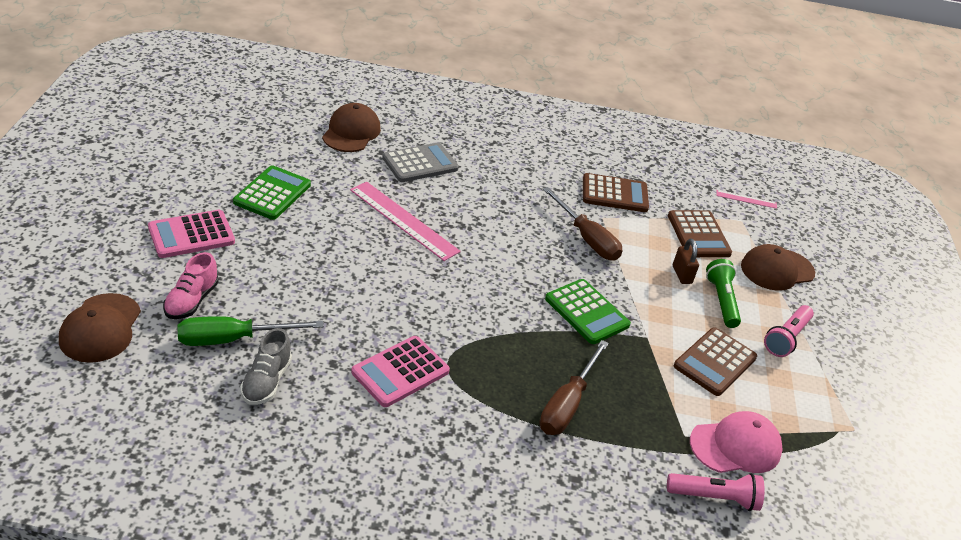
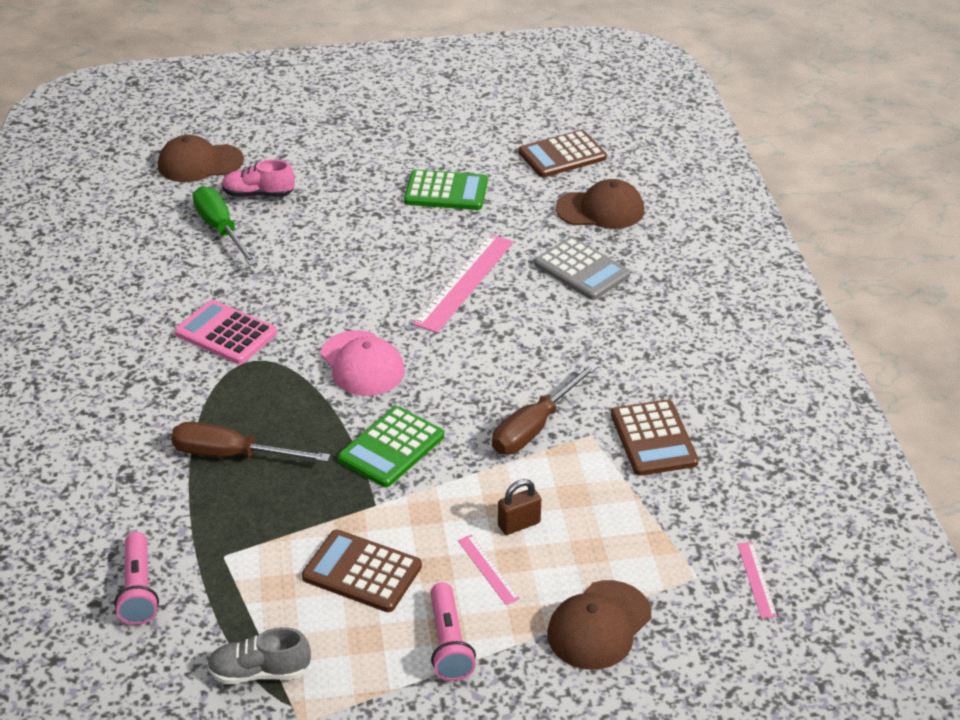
camera: 80 degrees right, 0 degrees up
(191, 235) = (348, 167): pink calculator -> none
(266, 381) = (177, 261): grey shoe -> grey shoe (259, 672)
(698, 235) = (622, 533): brown calculator -> brown calculator (562, 155)
(721, 301) = (488, 569): green flashlight -> pink ruler
(736, 446) = (224, 602): pink cap -> pink cap (362, 364)
(777, 270) = (599, 625): brown cap -> brown cap turned 105 degrees counterclockwise
(786, 338) = (449, 643): pink flashlight -> pink flashlight turned 120 degrees counterclockwise

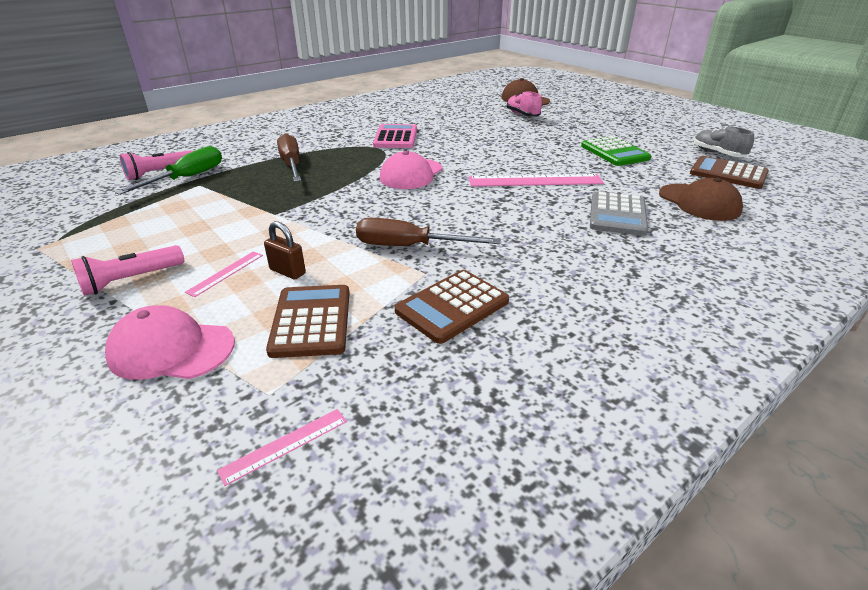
camera: 60 degrees right, 5 degrees down
(221, 229) = (480, 115): green screwdriver -> green screwdriver (187, 178)
(259, 672) = (90, 222): grey shoe -> grey shoe (718, 153)
(362, 572) = (201, 227): brown calculator -> brown calculator (311, 321)
(391, 448) = (337, 203): green calculator -> none
(599, 625) = (171, 349): brown cap -> pink cap

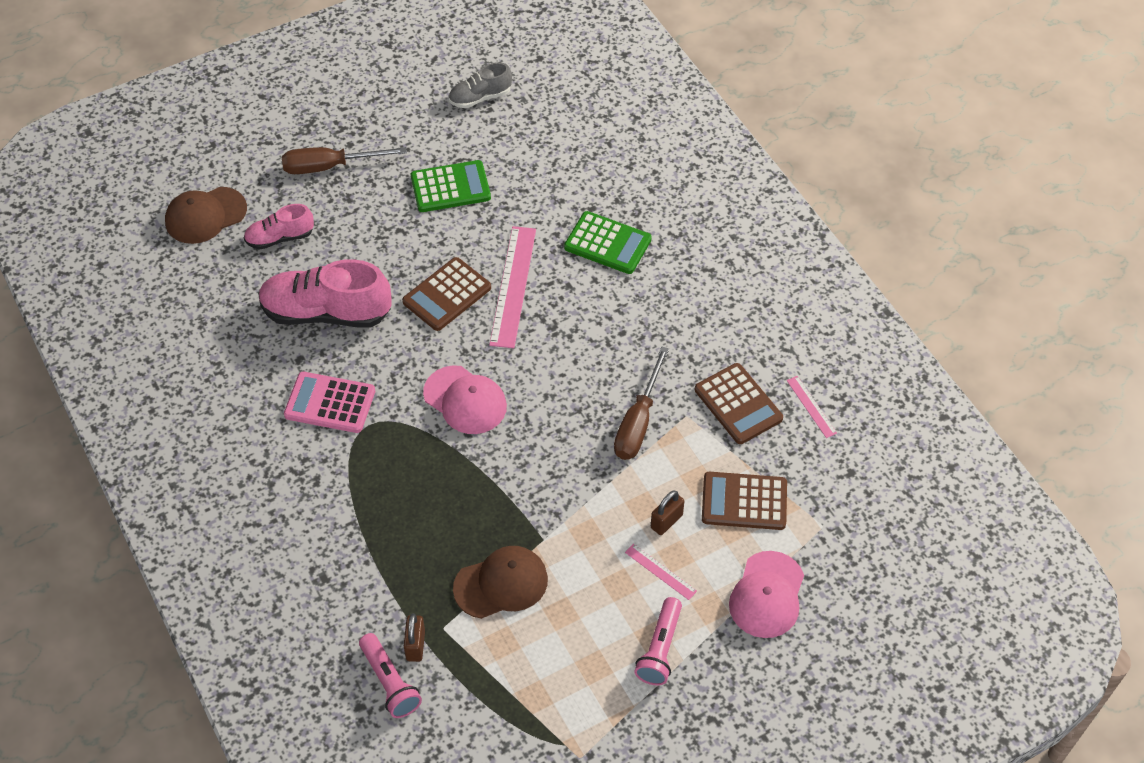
camera: 80 degrees left, 20 degrees up
(131, 280) = (660, 649): pink flashlight -> pink flashlight turned 45 degrees clockwise
(187, 178) = (415, 645): green screwdriver -> brown padlock
(285, 445) = (868, 514): pink ruler -> pink ruler (811, 406)
(291, 164) = (400, 528): brown screwdriver -> brown screwdriver (329, 166)
(470, 130) = (326, 313): none -> pink shoe
(617, 214) = (607, 243): grey calculator -> green calculator
(699, 202) = (596, 171): brown cap -> brown cap (501, 584)
(728, 174) = (536, 116): brown calculator -> brown calculator (447, 295)

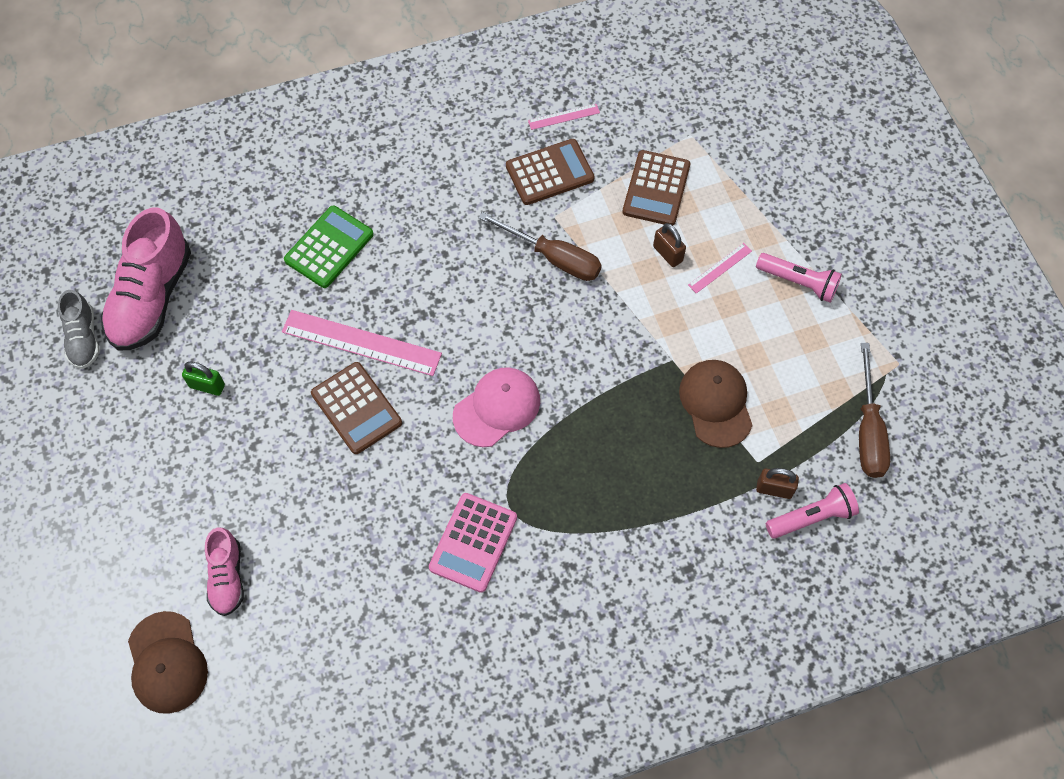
camera: 80 degrees left, 10 degrees up
(326, 313) = (350, 535): pink shoe -> pink shoe (152, 297)
(329, 166) = (135, 512): brown screwdriver -> brown screwdriver (868, 430)
(450, 187) = (207, 386): green calculator -> green padlock
(767, 595) = (754, 190): pink cap -> none

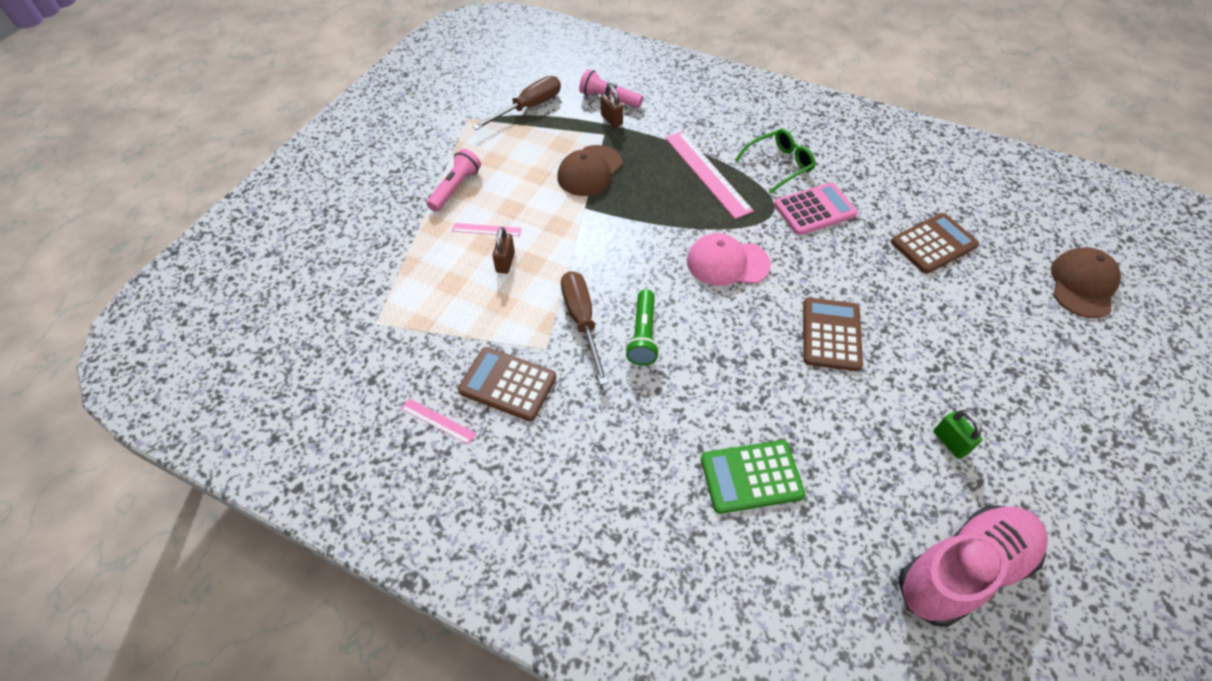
camera: 135 degrees left, 10 degrees down
(83, 338) = (1060, 584): grey shoe -> none
(227, 577) = (1008, 301): pink shoe -> none
(361, 343) = (789, 376): pink ruler -> pink ruler (707, 173)
(498, 285) = (643, 335): none -> green flashlight
(555, 577) = (779, 165): none -> green glasses
(656, 189) = (453, 307): brown calculator -> brown calculator (933, 244)
(798, 282) = (455, 188): pink flashlight -> pink flashlight turned 45 degrees clockwise

